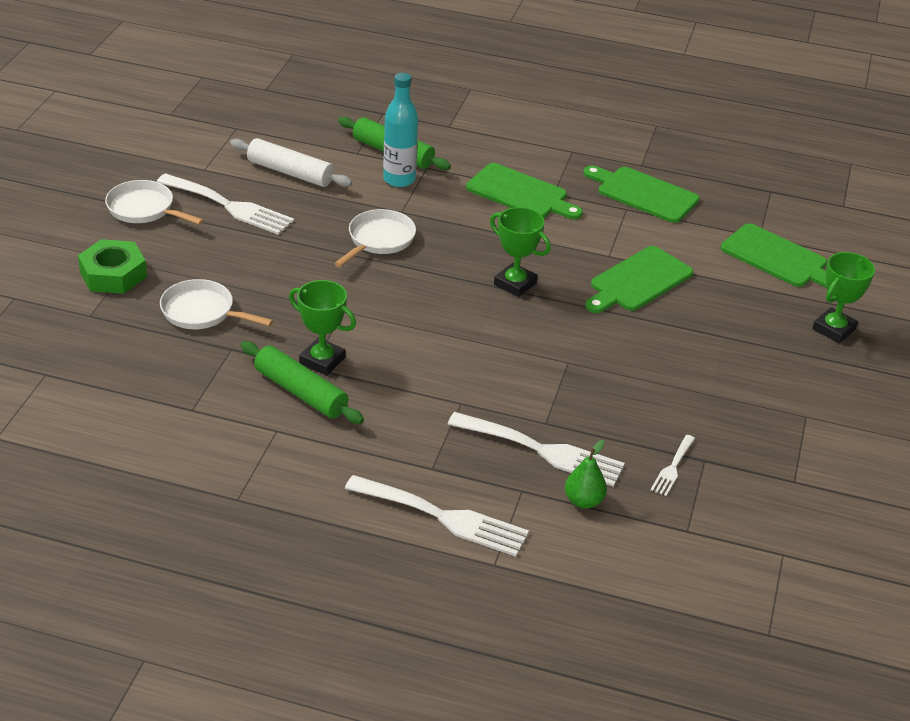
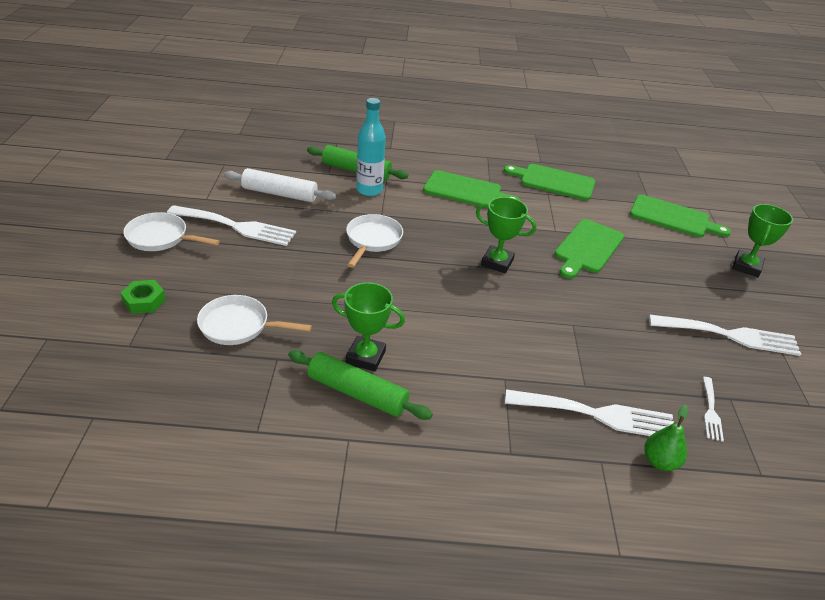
camera: 15 degrees left, 0 degrees up
(113, 274) = (144, 301): green nut -> green nut, size x0.65
(443, 517) = (546, 508): white fork -> white fork (730, 335)

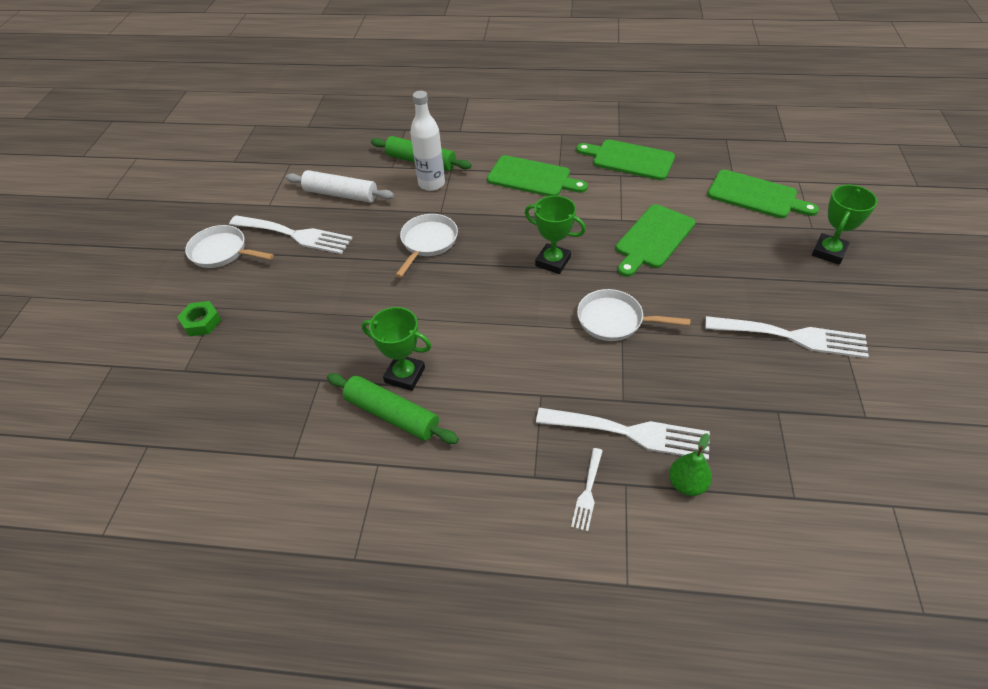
camera: 10 degrees right, 10 degrees up
(239, 326) = (287, 345): white pan -> white pan (614, 320)
(369, 190) = (431, 184): turquoise bottle -> white bottle
(711, 411) = (753, 426): white fork -> white fork (587, 492)

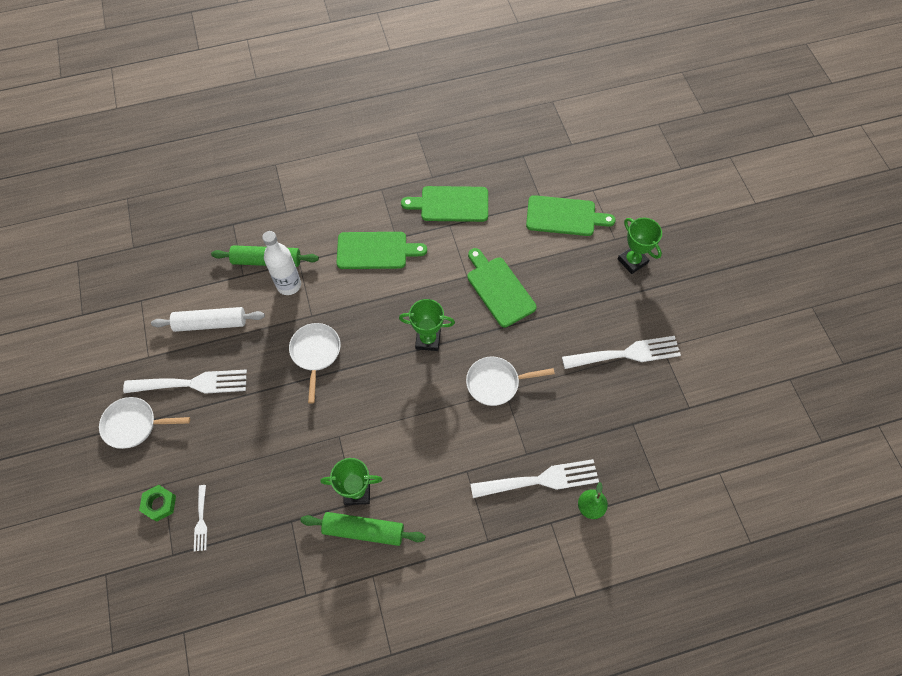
camera: 25 degrees left, 15 degrees up
(587, 492) = (528, 539): white fork -> white fork (201, 521)
(653, 239) = (499, 289): green cutting board -> green cutting board turned 135 degrees clockwise
(828, 252) = (632, 261): green trophy -> green trophy turned 45 degrees counterclockwise

